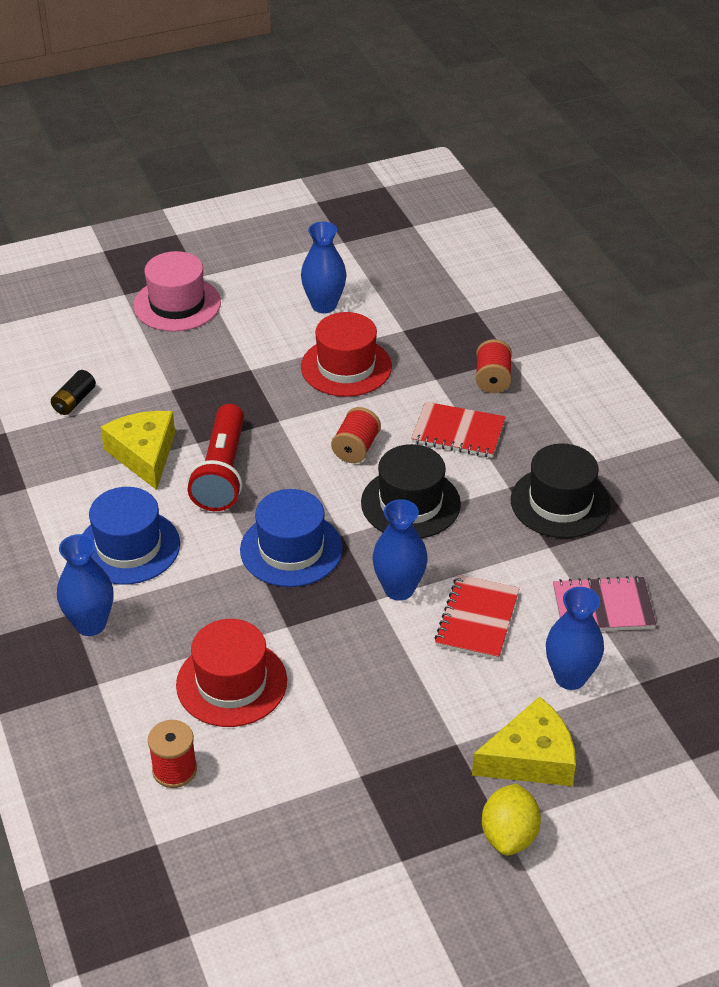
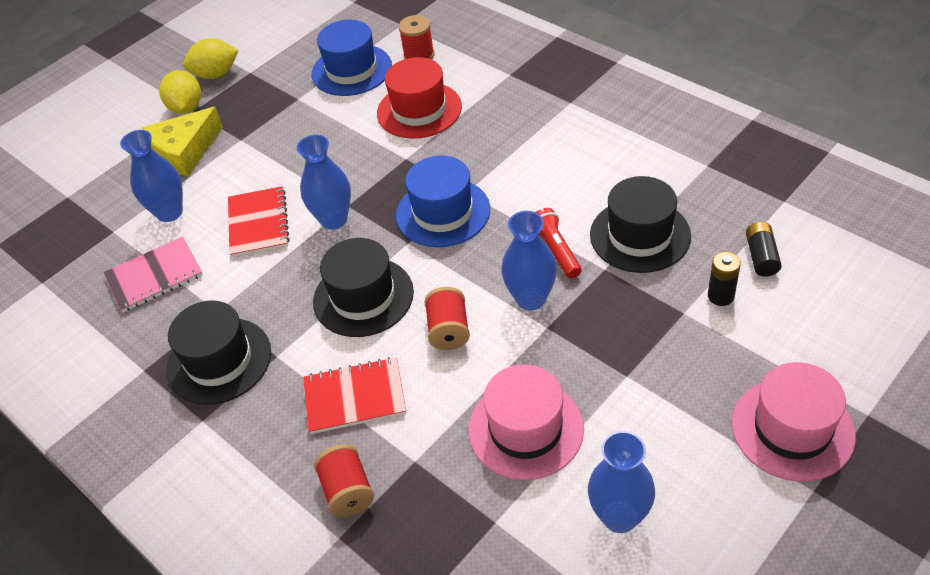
camera: 160 degrees right, 5 degrees up
(90, 624) = (550, 101): blue vase -> blue vase (531, 298)
(129, 547) = (575, 159): blue hat -> blue hat (351, 70)
(134, 388) = (720, 296): none -> black battery
(144, 455) = (640, 235): yellow cheese -> black hat
(222, 472) = (556, 251): red flashlight -> red flashlight, size x0.58
(346, 367) = (525, 429): red hat -> pink hat
(450, 881) = (216, 74): none -> yellow lemon

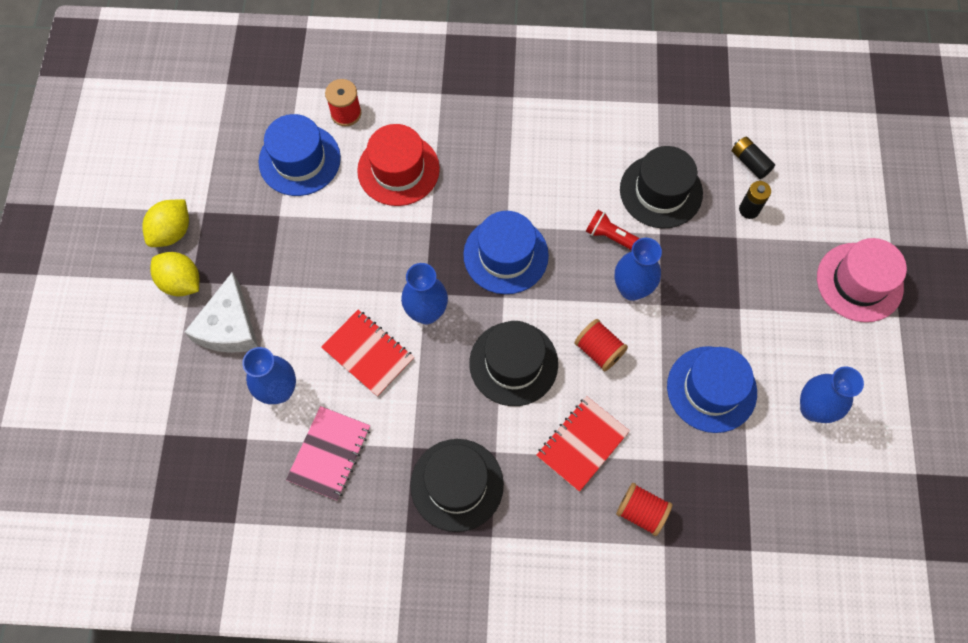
camera: 45 degrees left, 20 degrees up
(184, 151) = (229, 326): yellow cheese -> white cheese
(525, 429) = (711, 389): pink hat -> blue hat

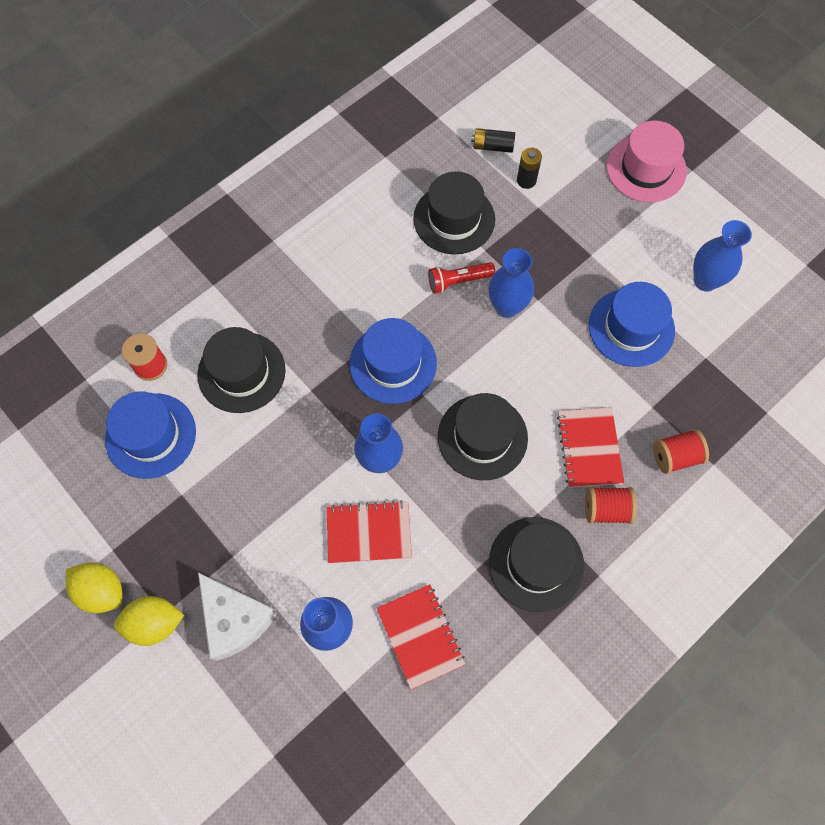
camera: 45 degrees left, 0 degrees up
(172, 232) = (102, 591): yellow lemon -> yellow lemon turned 45 degrees counterclockwise
(329, 453) = (420, 636): pink notebook -> red notebook
(398, 169) = (241, 372): red hat -> black hat
(598, 350) = (530, 371): red spool -> red spool (606, 509)

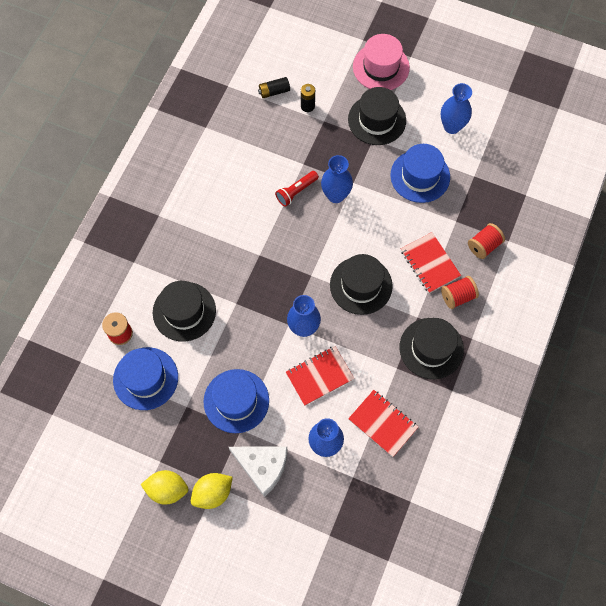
camera: 25 degrees left, 0 degrees up
(393, 363) = (281, 263): blue hat -> blue hat (236, 401)
(454, 219) = (273, 151): black hat -> black hat (377, 120)

